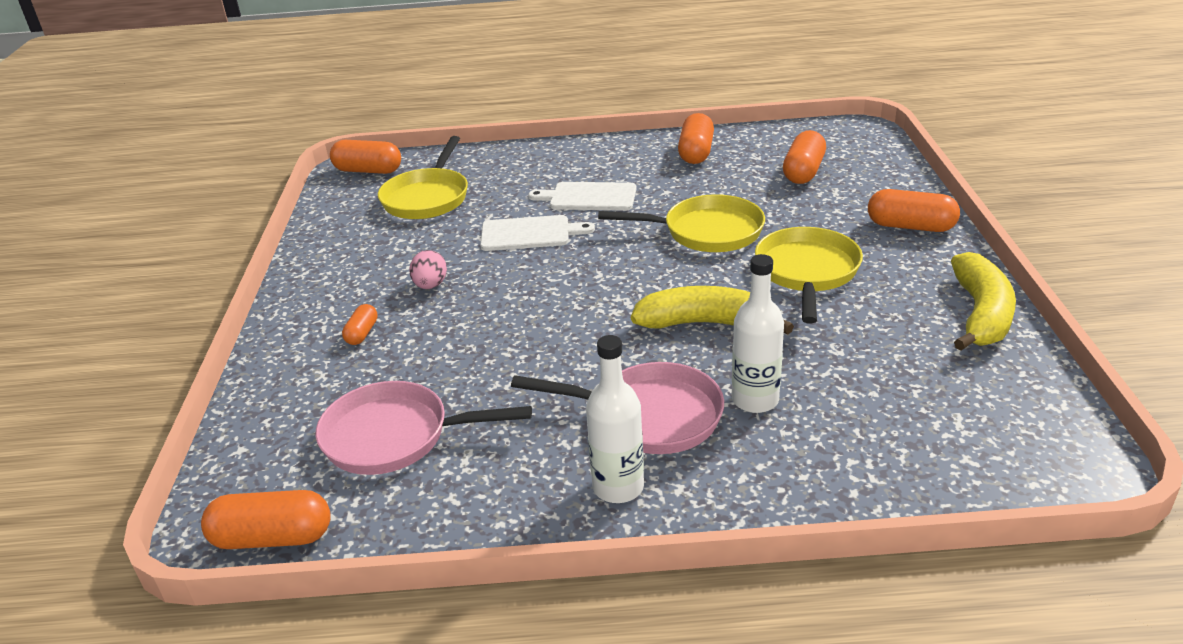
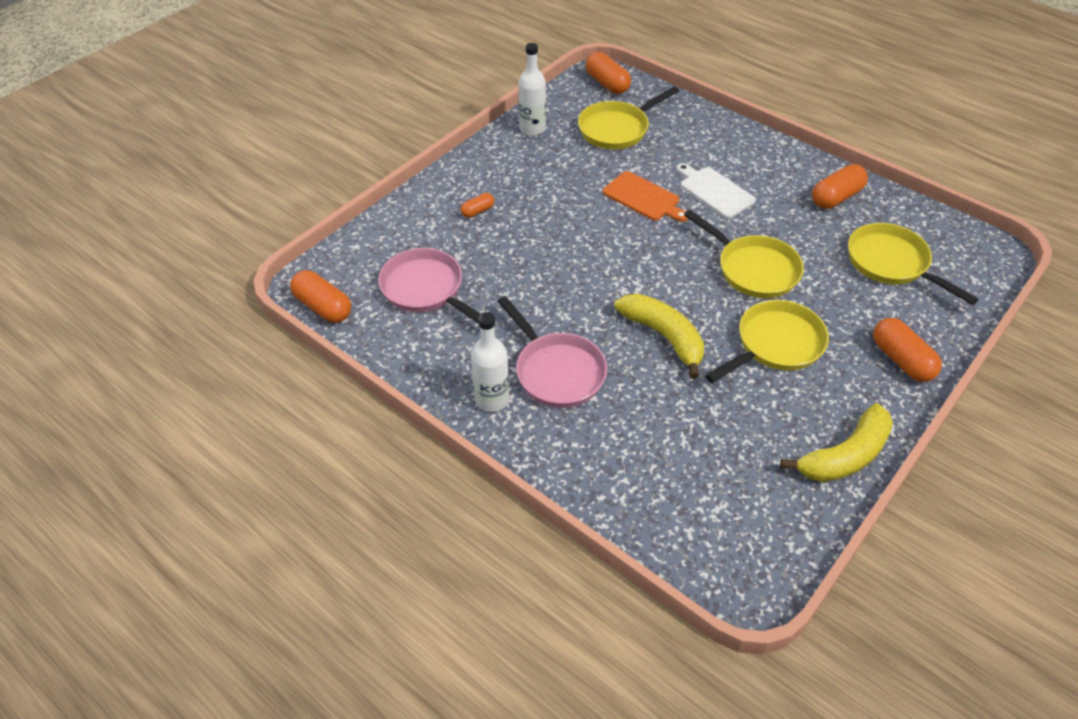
camera: 40 degrees right, 15 degrees up
(430, 285) = (546, 201): pink egg -> none
(529, 234) = (643, 198): white cutting board -> orange cutting board
(755, 400) = (624, 405): white bottle -> white bottle (532, 129)
(803, 172) = (891, 263): orange capsule -> yellow pan

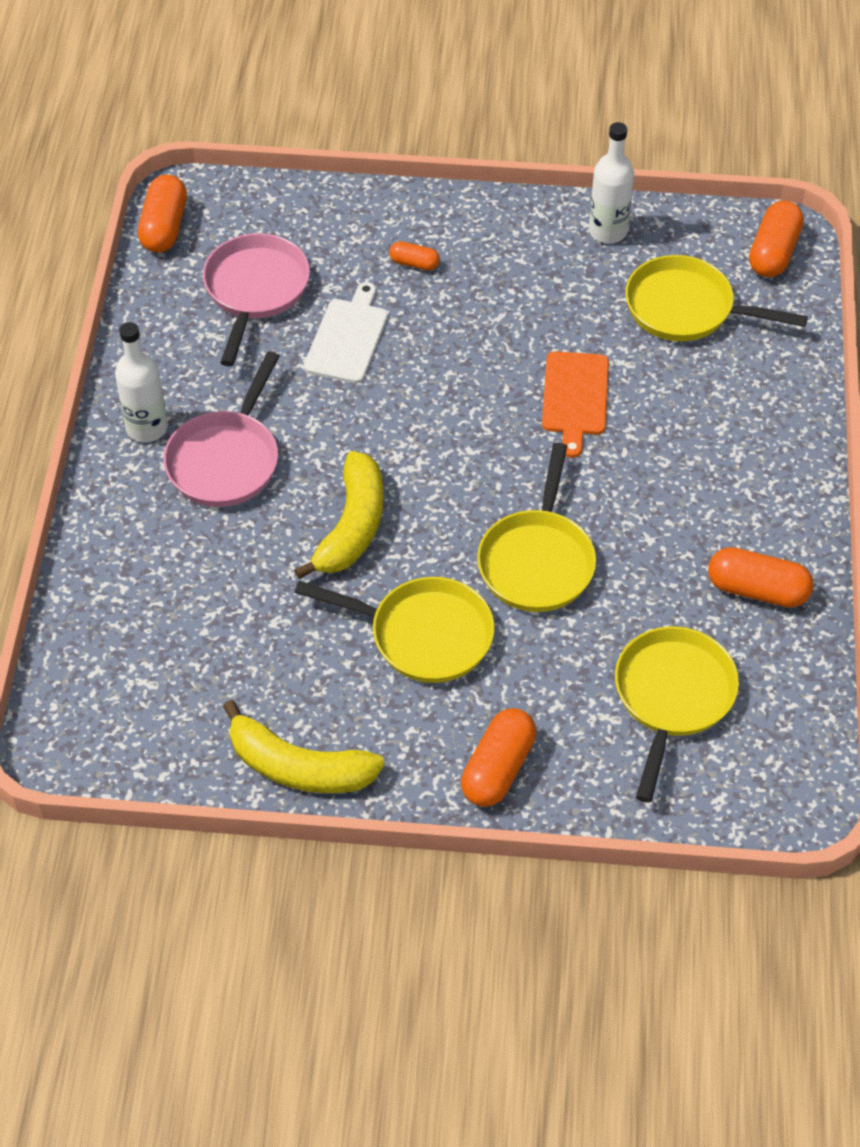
camera: 55 degrees right, 5 degrees up
(714, 191) = (652, 460): white cutting board -> white cutting board (348, 338)

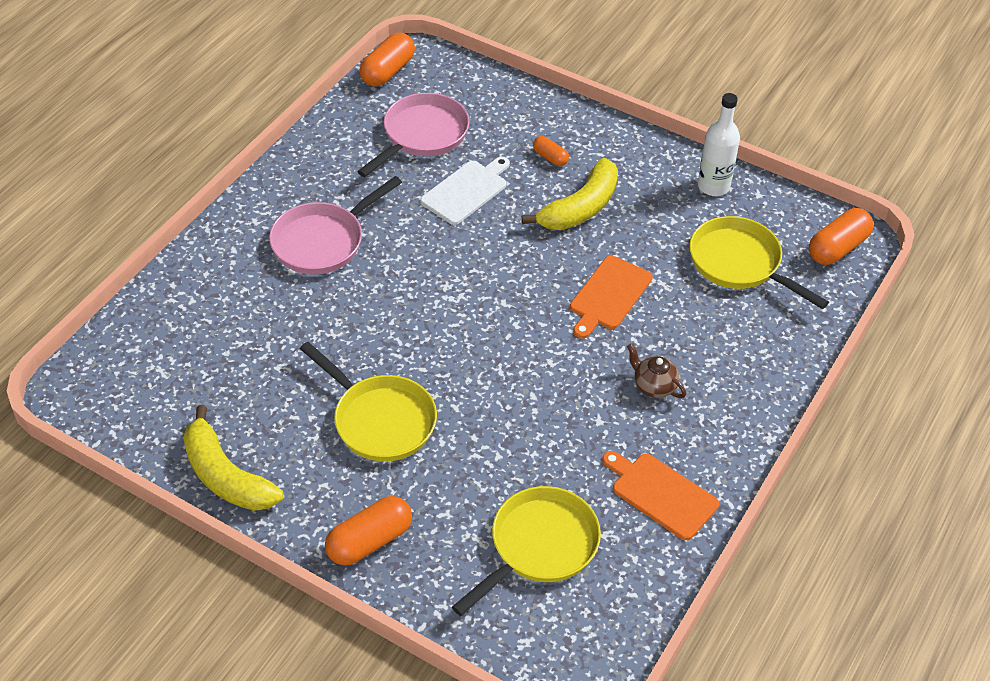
camera: 25 degrees right, 5 degrees down
(147, 428) = (283, 199): white bottle -> none
(352, 526) = (380, 322): yellow banana -> yellow banana (580, 208)
(537, 561) = (501, 401): yellow pan -> none
(681, 478) = (654, 386): none -> brown teapot
(757, 590) = (661, 494): orange capsule -> orange cutting board

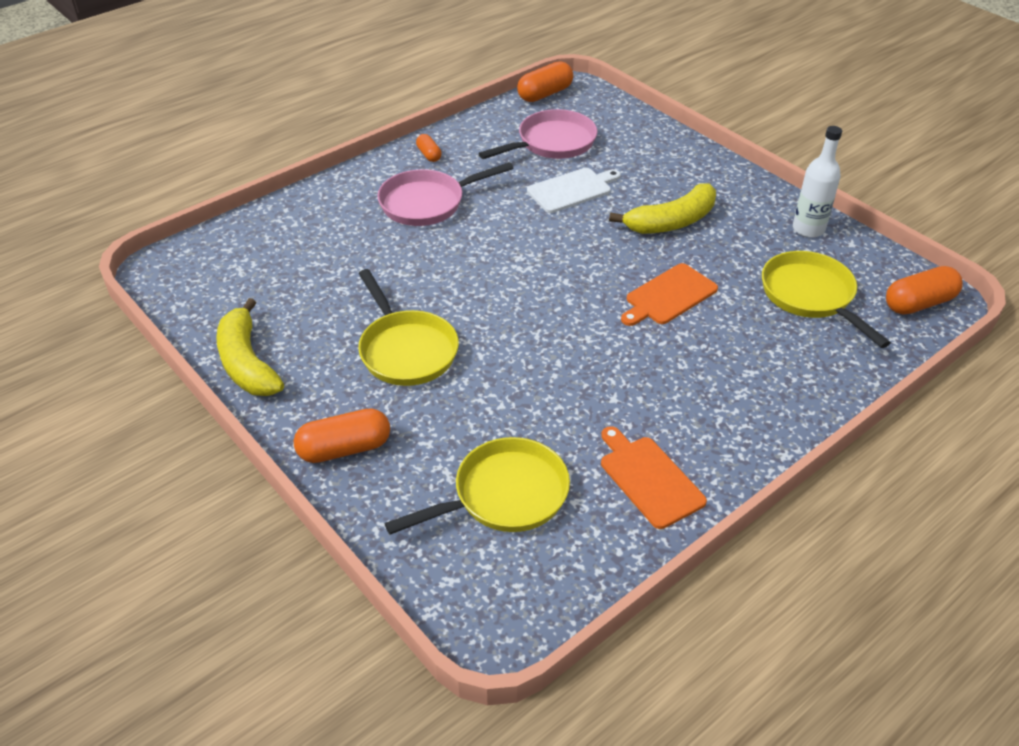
camera: 20 degrees right, 5 degrees down
(550, 157) = (660, 179): orange capsule -> orange capsule (429, 155)
(654, 386) = (681, 381): brown teapot -> none

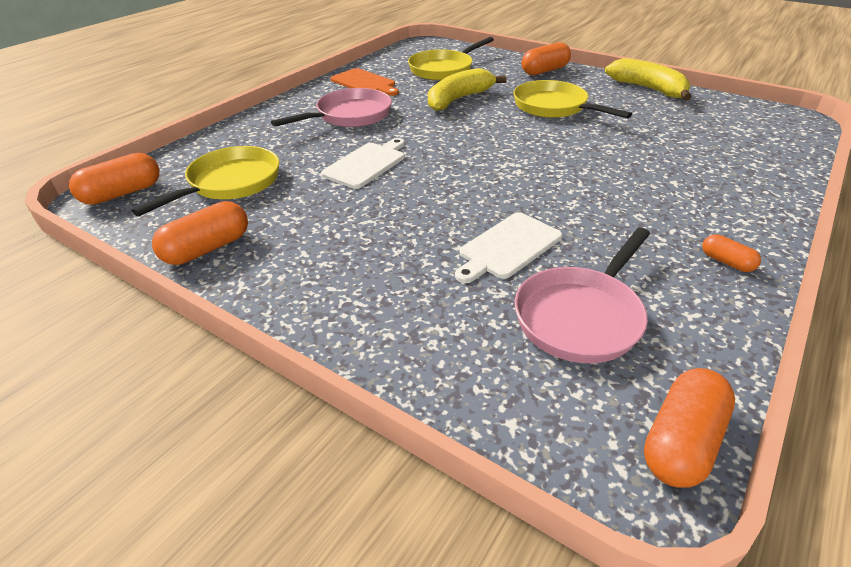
camera: 165 degrees right, 5 degrees down
(427, 203) = (656, 203): pink pan -> pink pan (350, 116)
(668, 296) = (366, 164): orange cutting board -> white cutting board
(671, 222) = (374, 229): yellow banana -> yellow banana (458, 99)
(808, 229) = (207, 248): white bottle -> orange capsule
(811, 296) = (230, 183): yellow pan -> yellow pan turned 105 degrees counterclockwise

